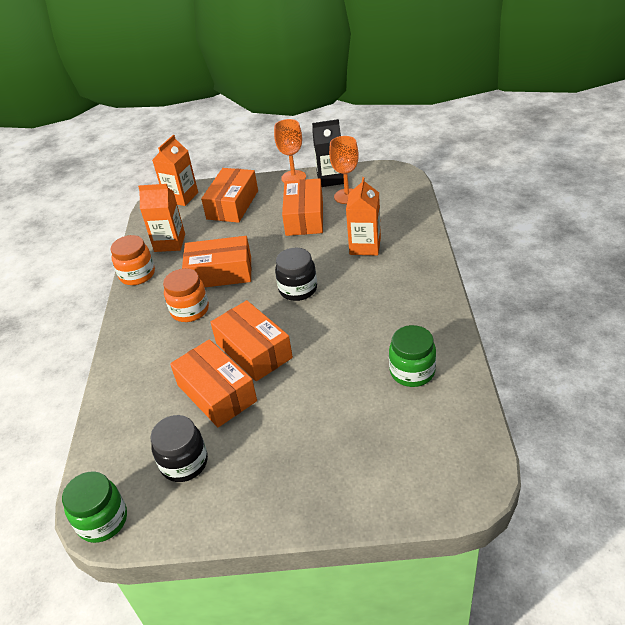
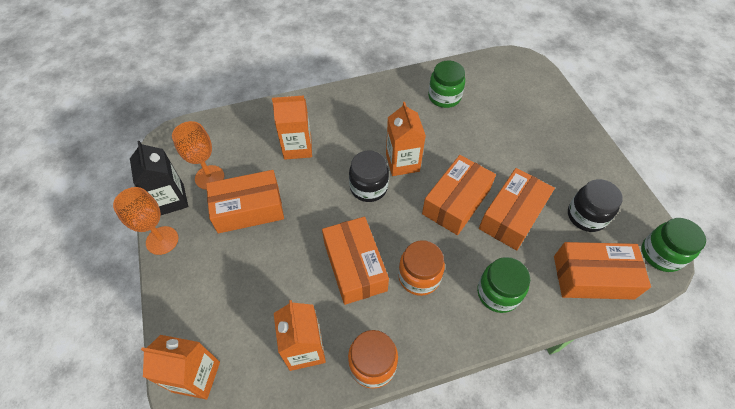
camera: 110 degrees left, 15 degrees up
(145, 360) = (498, 293): none -> green jar
(232, 205) = (220, 296): orange box -> orange box (593, 277)
(320, 317) = (402, 162): none -> orange carton

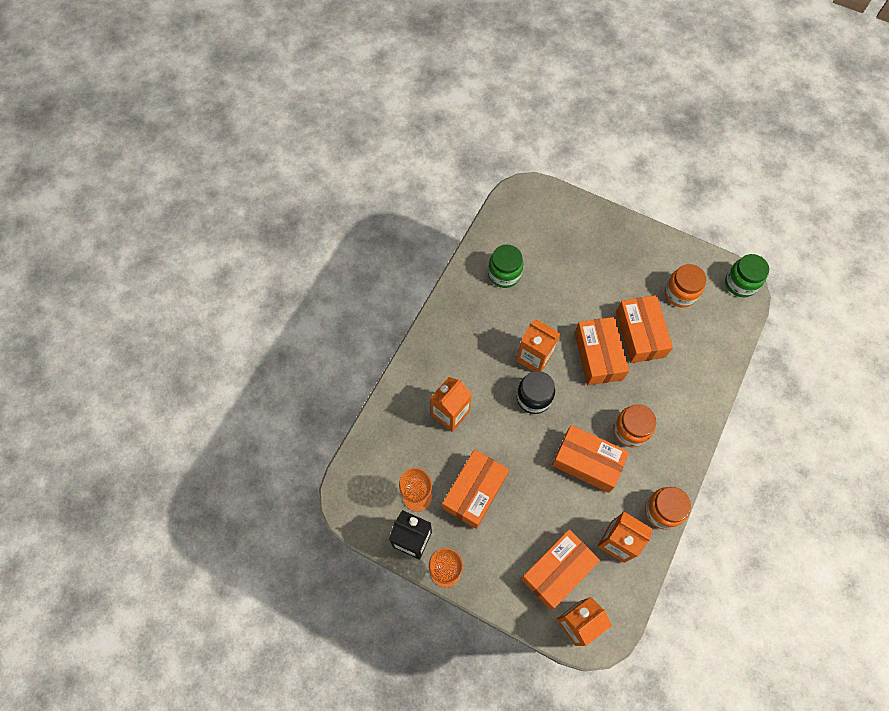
camera: 45 degrees left, 10 degrees up
(498, 293) = (682, 397): green jar -> none
(586, 216) = (680, 293): black jar -> orange jar
(593, 277) = (720, 335): orange box -> orange box (557, 570)

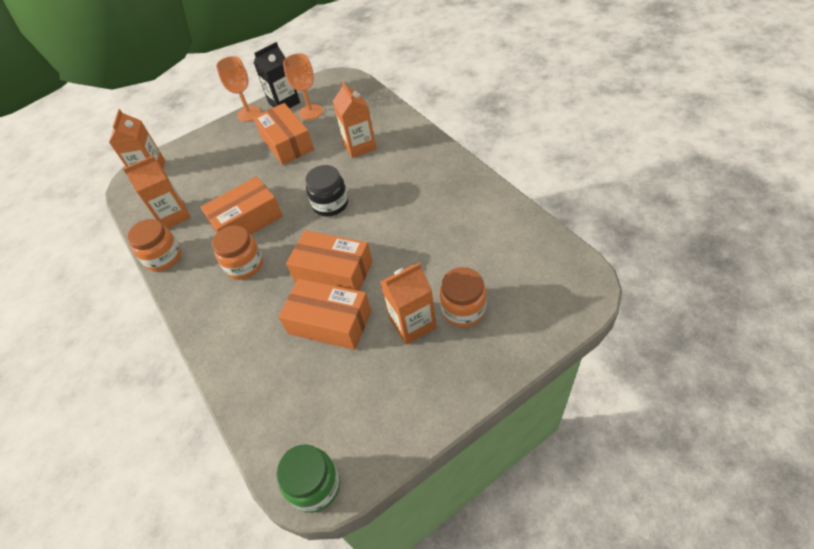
camera: 125 degrees right, 15 degrees down
(504, 274) = (476, 226): green jar -> none
(534, 357) = (368, 219): orange carton -> orange carton (412, 324)
(557, 570) = (191, 172): orange box -> none
(680, 293) = (349, 394): orange jar -> orange jar (463, 310)

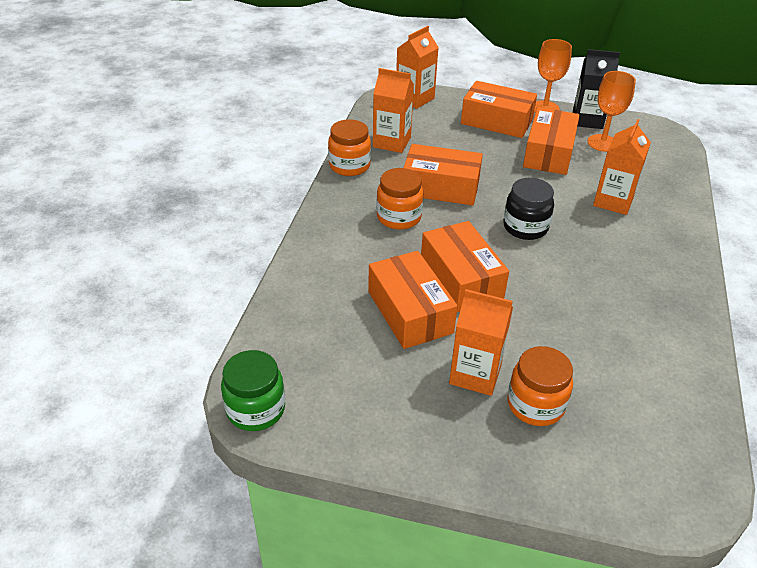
camera: 40 degrees right, 10 degrees down
(228, 145) = (496, 121): none -> orange box

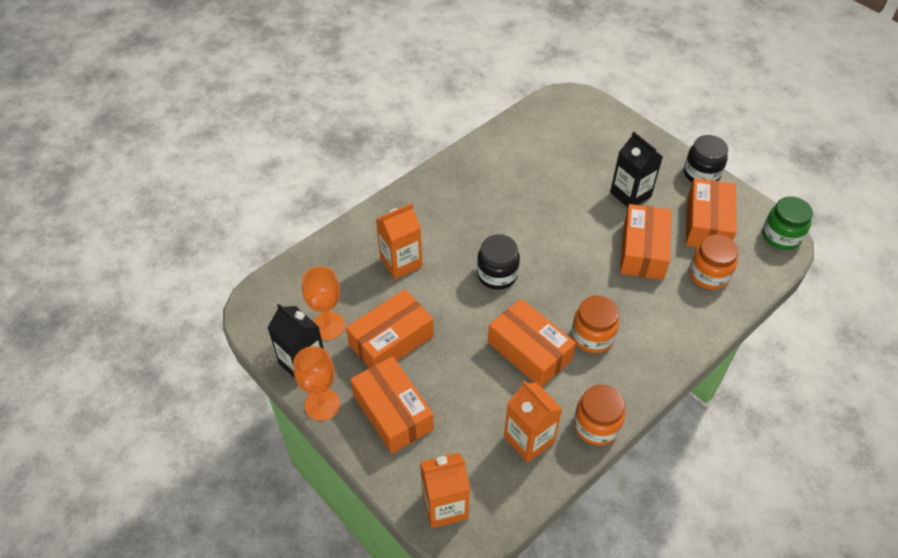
camera: 145 degrees left, 10 degrees up
(408, 456) = (701, 174): none -> black jar
(461, 279) = (586, 257): orange box -> orange box (707, 224)
(475, 374) = (630, 194): orange carton -> black carton
(535, 405) = (609, 164): orange jar -> orange jar (708, 275)

